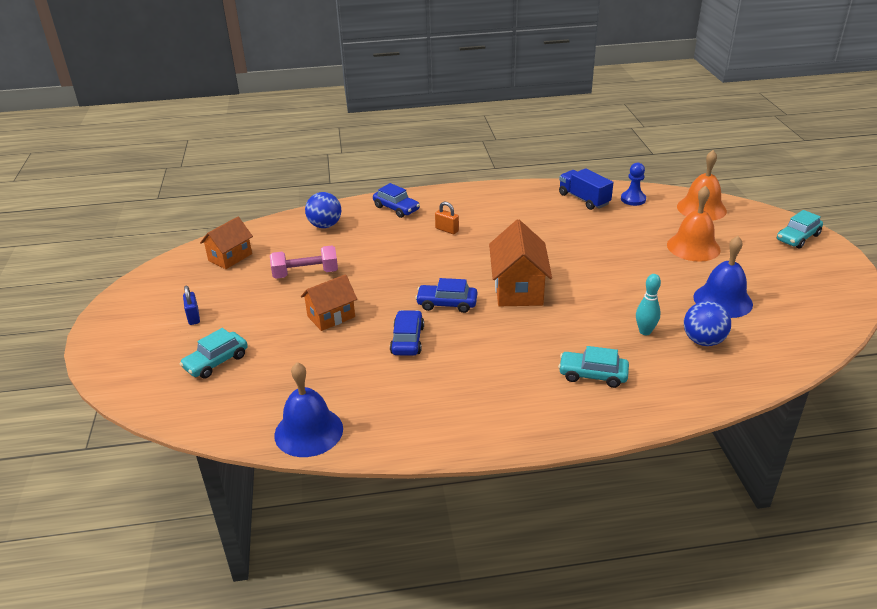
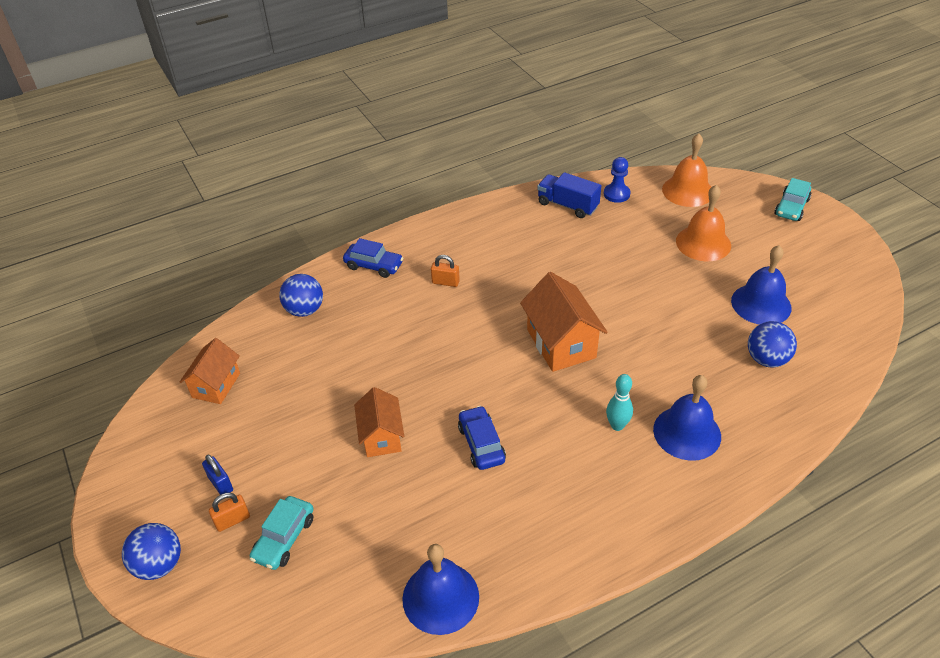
camera: 20 degrees left, 10 degrees up
(119, 354) = (159, 564): none -> blue ball
(187, 341) = (232, 520): none -> orange padlock
(305, 274) = (320, 385): pink dumbbell -> none
(331, 316) = (381, 436): orange house -> orange house turned 45 degrees counterclockwise
(447, 304) = (497, 383): blue car -> none
(592, 375) = (687, 432): turquoise car -> blue bell
(645, 331) = (709, 363): turquoise bowling pin -> turquoise bowling pin (617, 425)

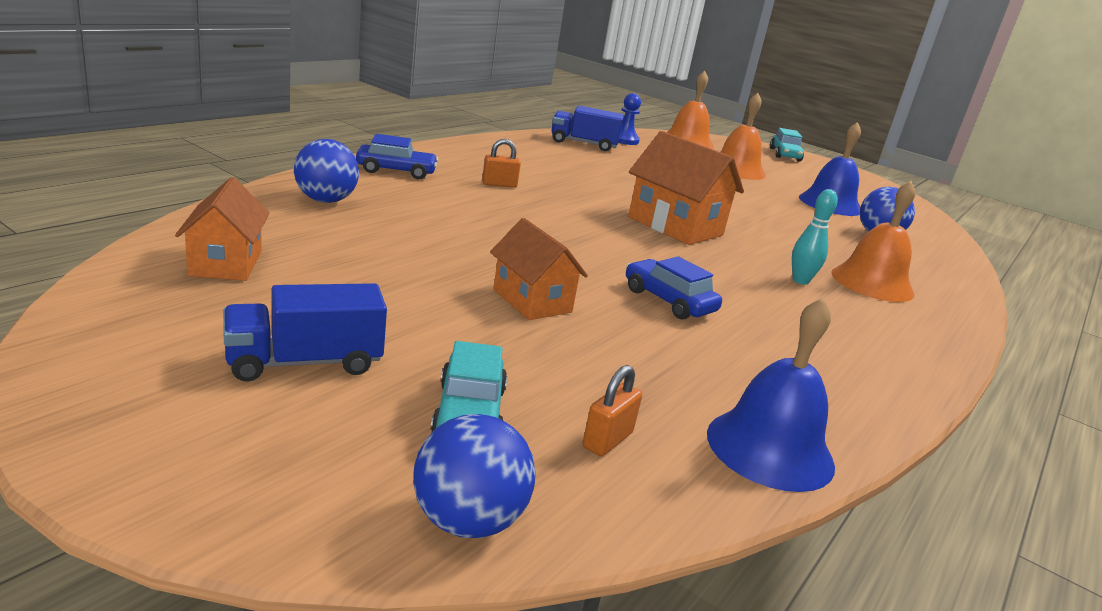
camera: 30 degrees left, 20 degrees down
(159, 564) = (239, 477): blue ball -> blue ball (468, 521)
(221, 484) = (304, 362): blue padlock -> blue truck
(232, 520) = (357, 402): orange padlock -> orange padlock (607, 440)
(687, 432) = (872, 283): blue bell -> orange bell

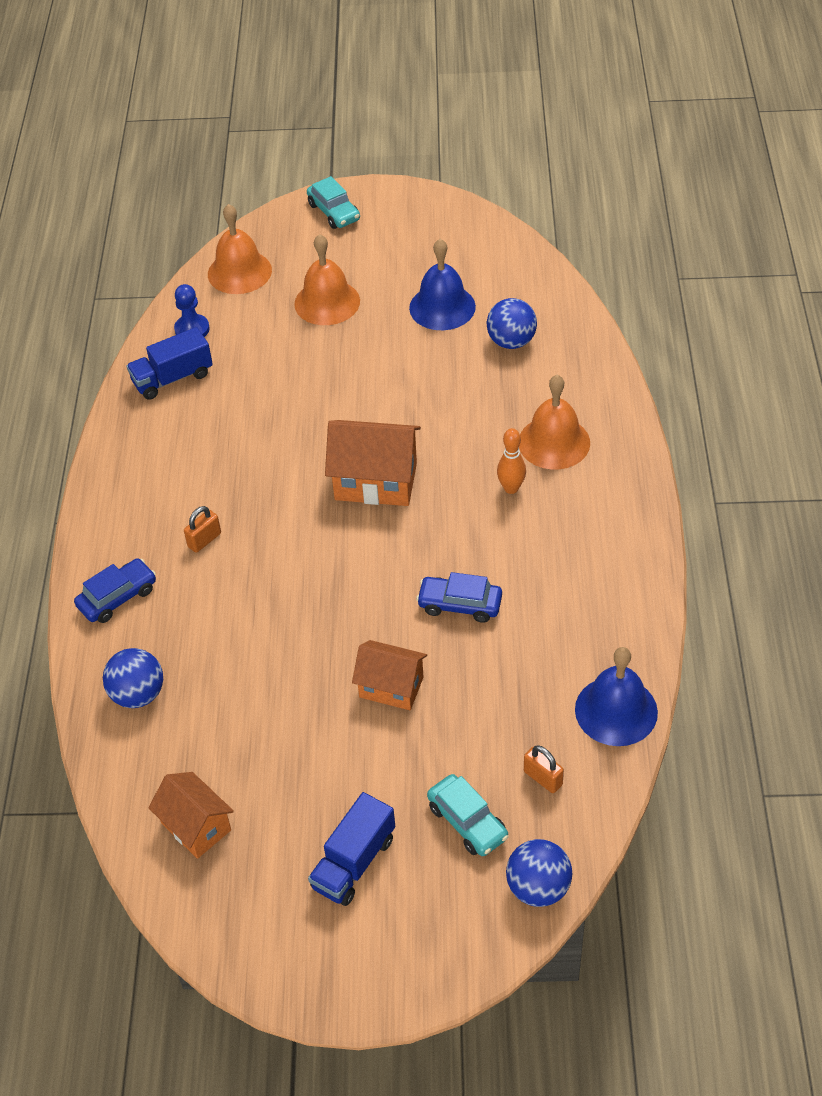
camera: 30 degrees left, 25 degrees up
(607, 440) = (543, 778): orange padlock -> orange padlock turned 45 degrees counterclockwise
(800, 281) = (511, 488): turquoise bowling pin -> orange bowling pin

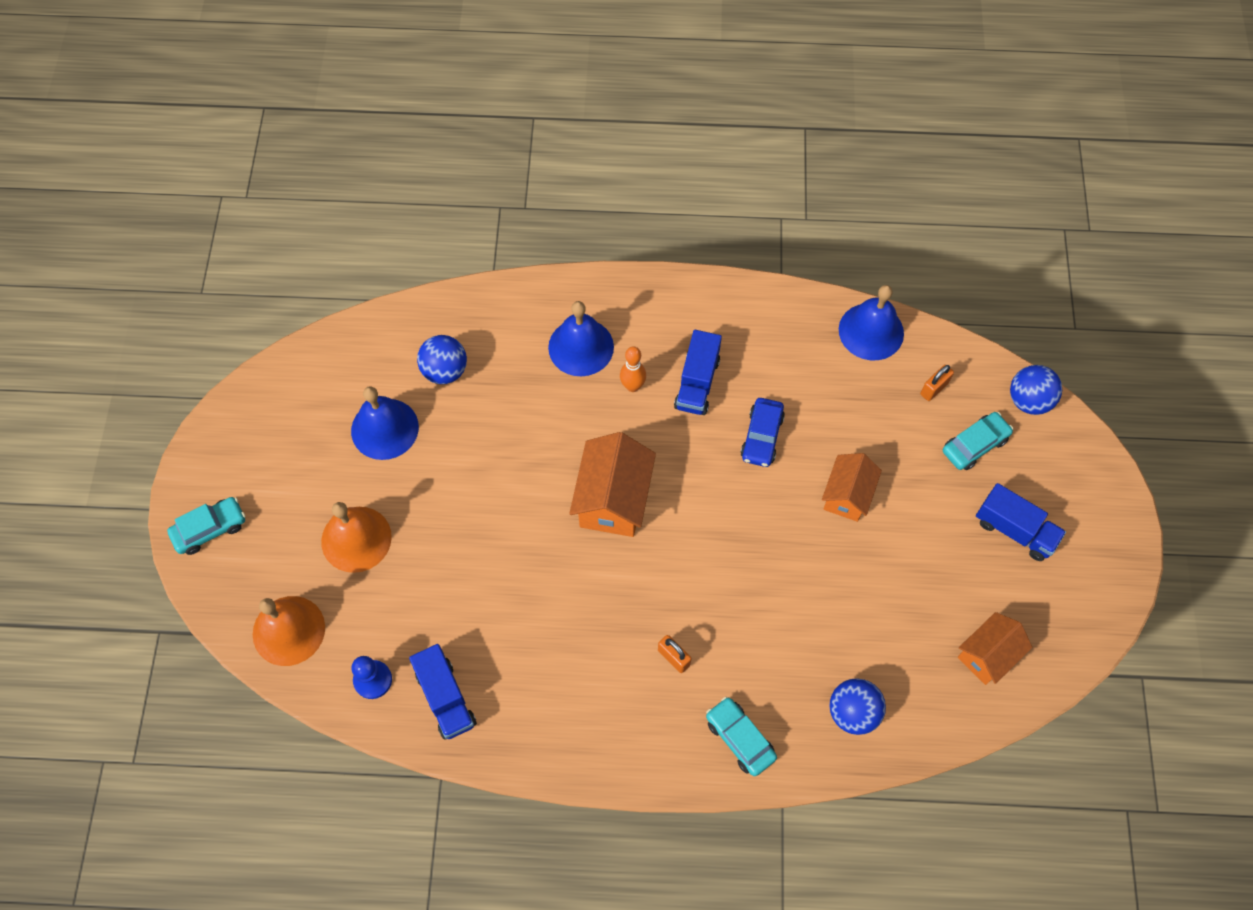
camera: 90 degrees left, 15 degrees up
(117, 597) = (739, 739): blue car -> turquoise car
(522, 543) = (697, 383): none -> blue truck
(554, 442) = (581, 347): orange bell -> blue bell

